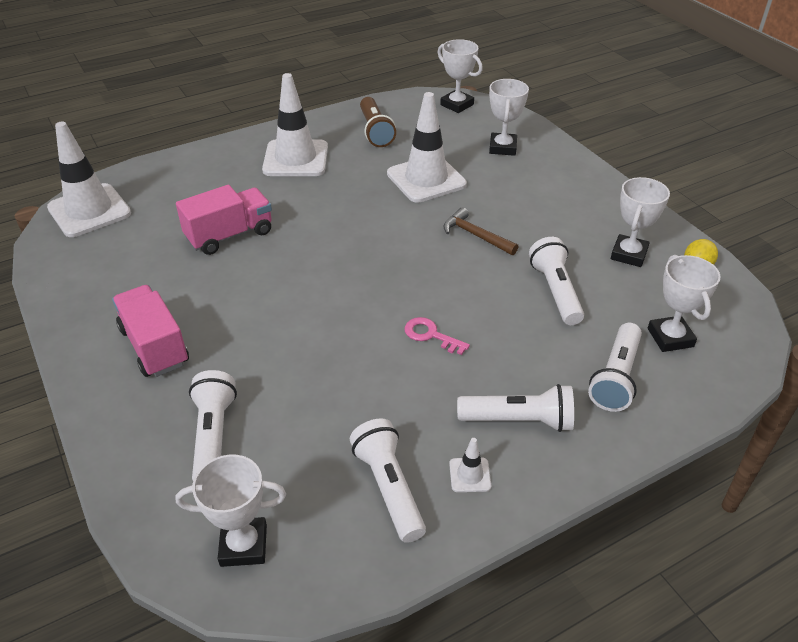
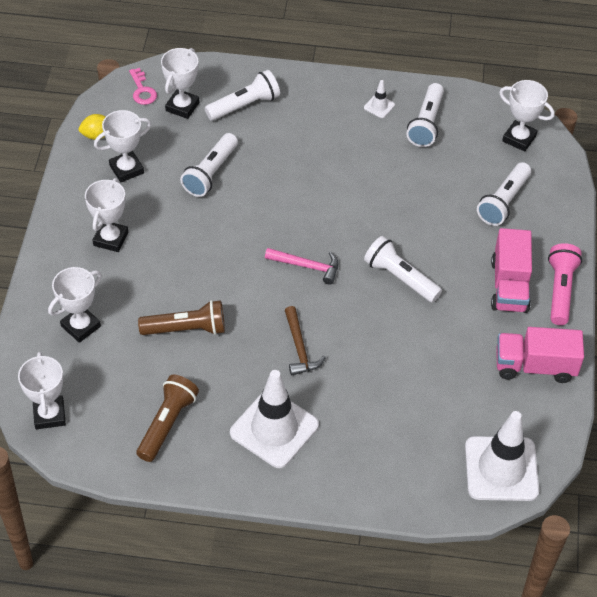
camera: 145 degrees left, 10 degrees up
(90, 371) = (560, 290): none -> pink flashlight
(229, 235) = (397, 362): pink truck -> pink truck (535, 366)
(377, 263) = (306, 266): none -> pink hammer
(426, 179) = (186, 329): white traffic cone -> brown flashlight
(431, 335) = (323, 190): pink key -> pink key (142, 90)
(476, 235) = (211, 247): brown hammer -> brown hammer (299, 347)
(518, 420) = (325, 115): white flashlight -> white flashlight (400, 278)
(562, 202) = (110, 239): none -> white trophy

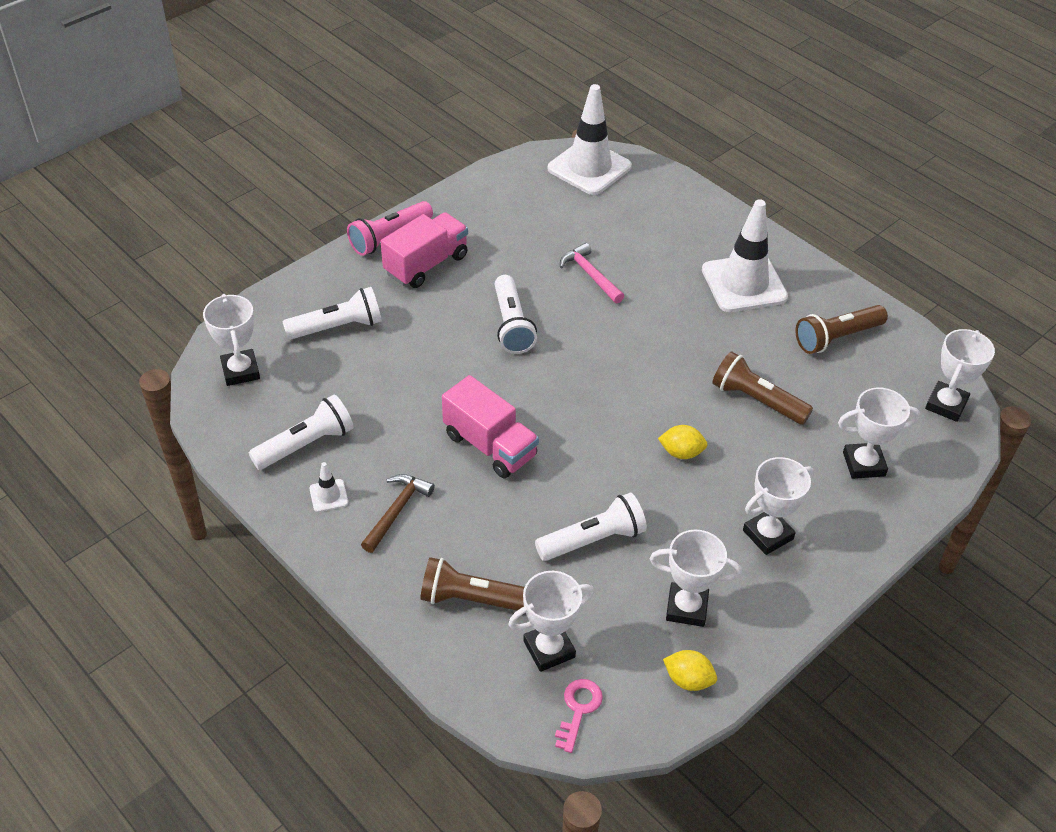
camera: 140 degrees left, 5 degrees down
(205, 258) = (681, 452): none -> yellow lemon
(244, 105) = (474, 599): white flashlight -> brown flashlight
(299, 347) = (663, 326): brown hammer -> brown hammer (396, 511)
(306, 266) = (587, 385): pink hammer -> pink hammer (590, 275)
(535, 366) = (482, 205): pink truck -> pink truck (490, 445)

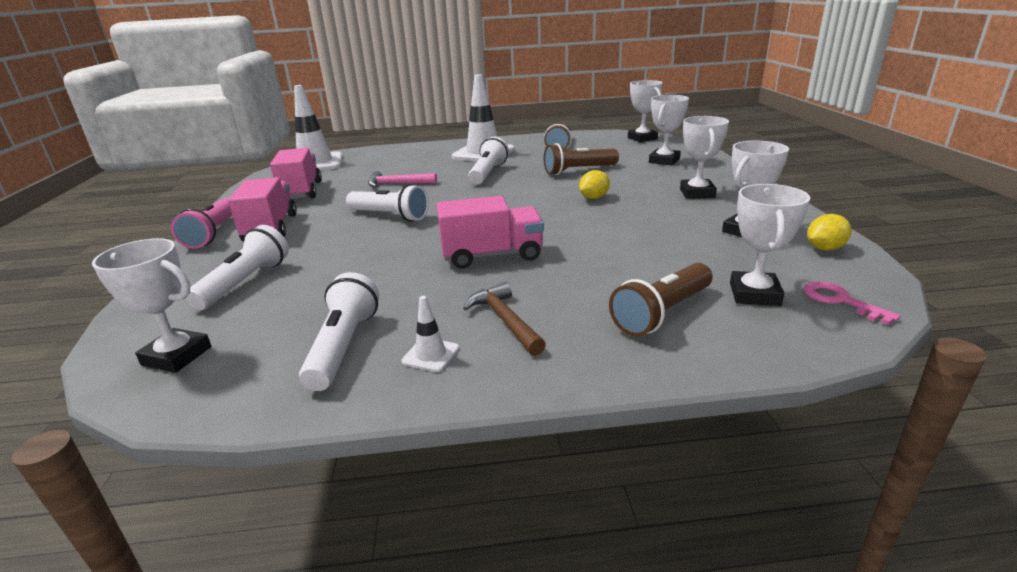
camera: 50 degrees left, 20 degrees down
(513, 219) = (301, 191): none -> pink truck
(593, 540) = (643, 244): white flashlight -> white flashlight (488, 173)

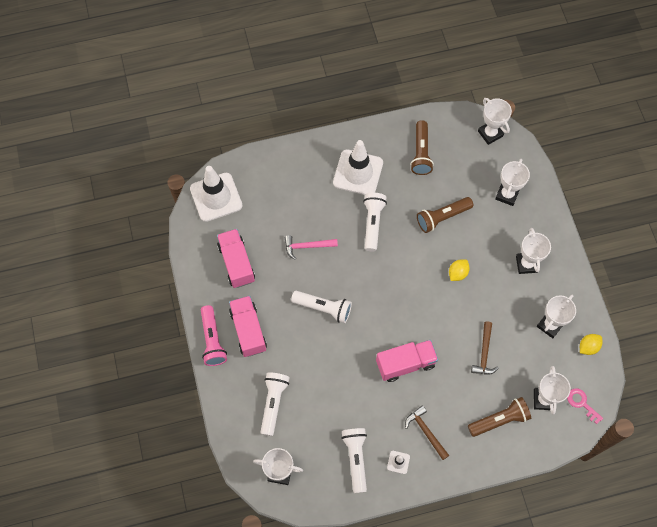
camera: 10 degrees left, 40 degrees up
(632, 250) = (484, 353): none -> brown hammer
(662, 313) = (499, 420): brown flashlight -> brown flashlight turned 150 degrees counterclockwise

